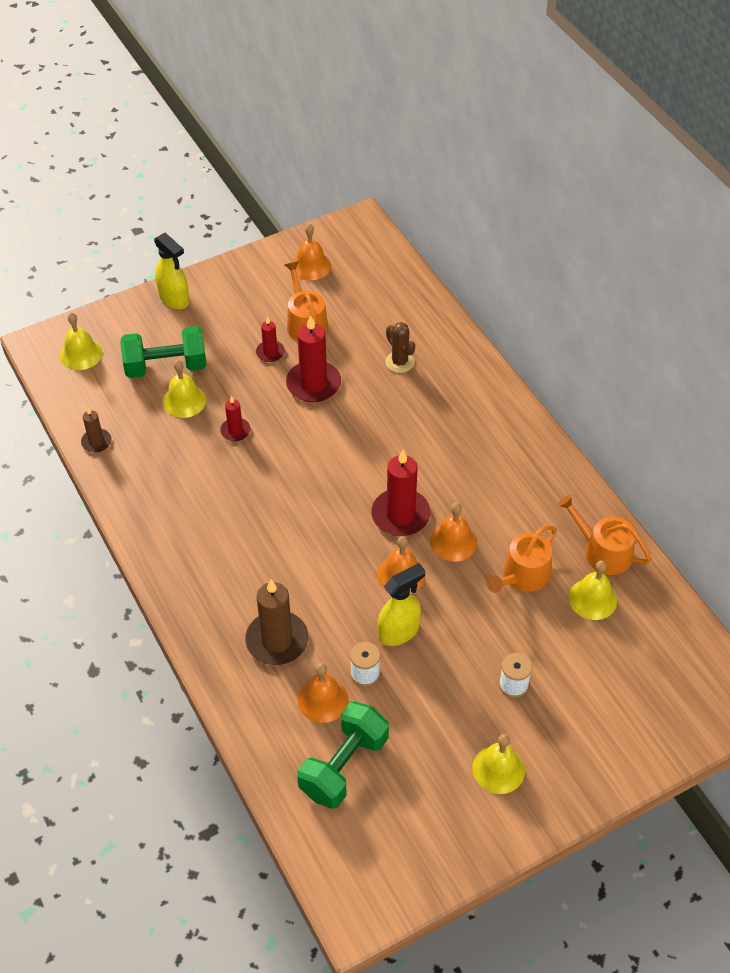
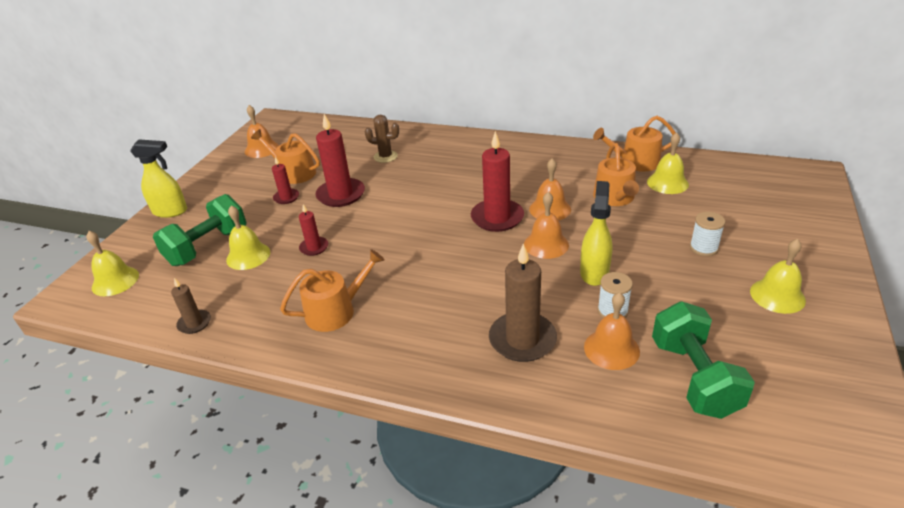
camera: 40 degrees left, 15 degrees down
(189, 508) = (336, 311): none -> orange watering can

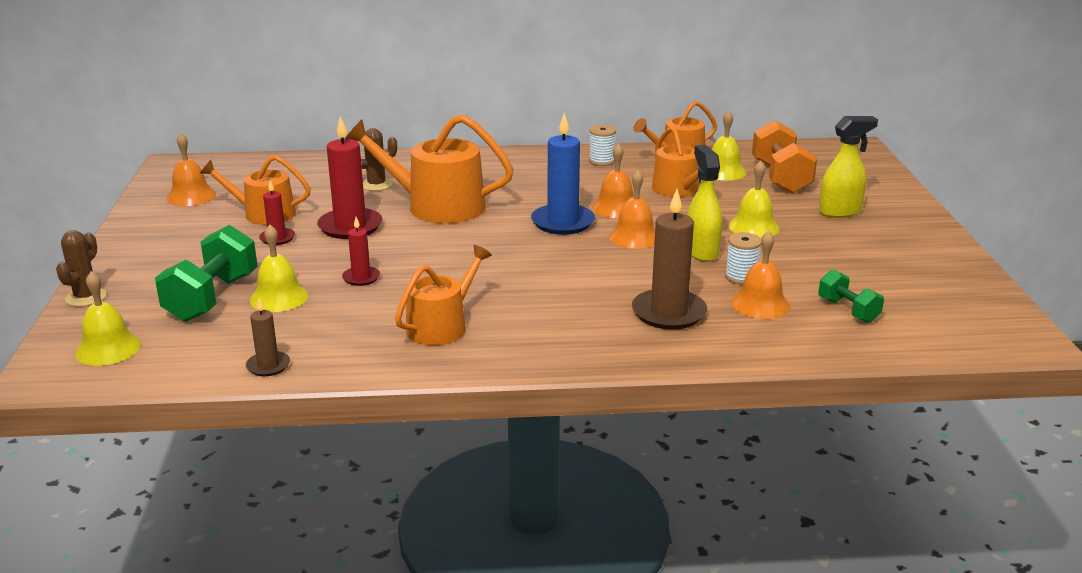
camera: 25 degrees left, 10 degrees down
(137, 230) = (86, 297): none -> brown cactus
(170, 211) = (117, 273): yellow spray bottle -> yellow spray bottle (840, 212)
(413, 184) = (436, 206): none -> orange watering can
(497, 218) = (563, 222): red candle -> blue candle
(694, 377) = (848, 310): green dumbbell -> green dumbbell, size x0.56
(703, 248) = (794, 218): white spool -> white spool (602, 161)
(717, 198) = (780, 178): none -> orange dumbbell
(777, 295) = (882, 242): yellow bell -> yellow bell (753, 227)

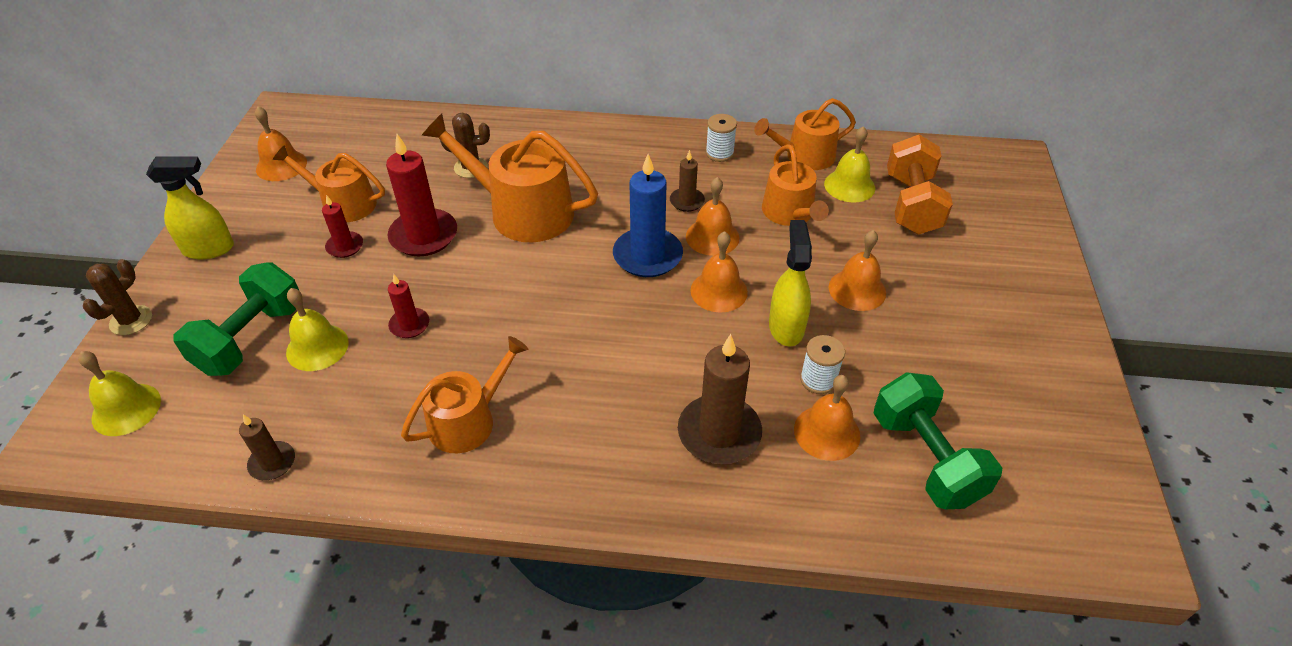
camera: 10 degrees right, 20 degrees up
(584, 190) = (687, 201): none -> brown candle
(753, 227) = (857, 290): yellow bell -> orange bell
(840, 212) = (964, 274): yellow spray bottle -> yellow spray bottle (209, 249)
(848, 310) = (925, 458): green dumbbell -> green dumbbell, size x1.77

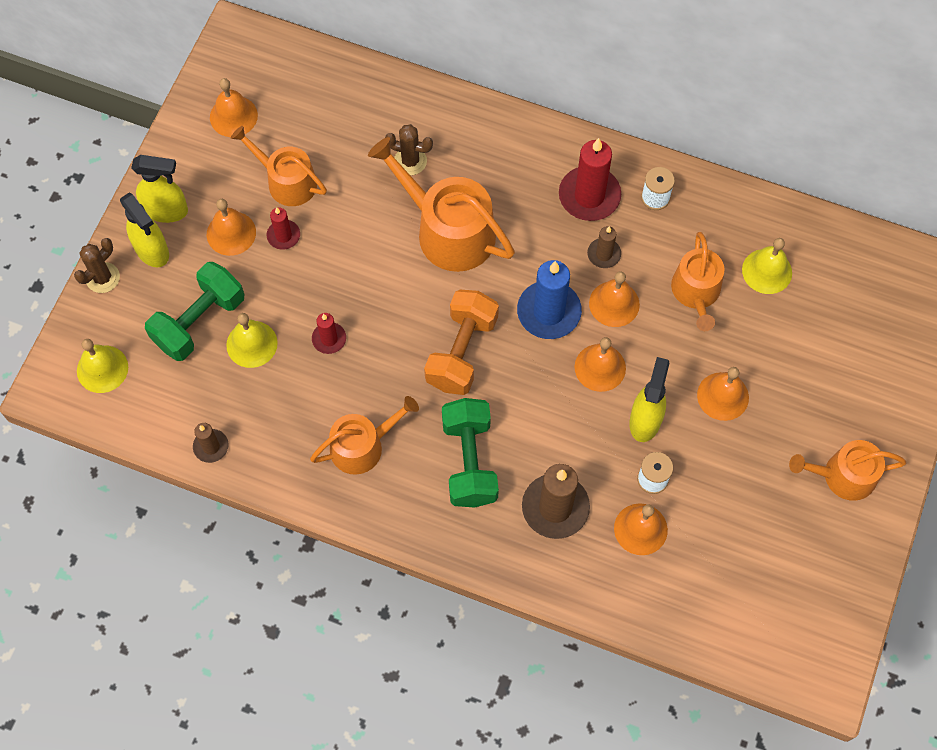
camera: 15 degrees right, 20 degrees up
(192, 285) = (152, 250): none -> yellow spray bottle
(285, 254) = (231, 233): none -> orange bell
(424, 236) = (354, 239): red candle -> red candle (589, 196)
(804, 156) = (738, 222): orange watering can -> orange watering can (843, 476)
(911, 204) = (816, 309): orange dumbbell -> orange dumbbell (461, 352)
(925, 458) = (709, 571): green dumbbell -> green dumbbell (469, 461)

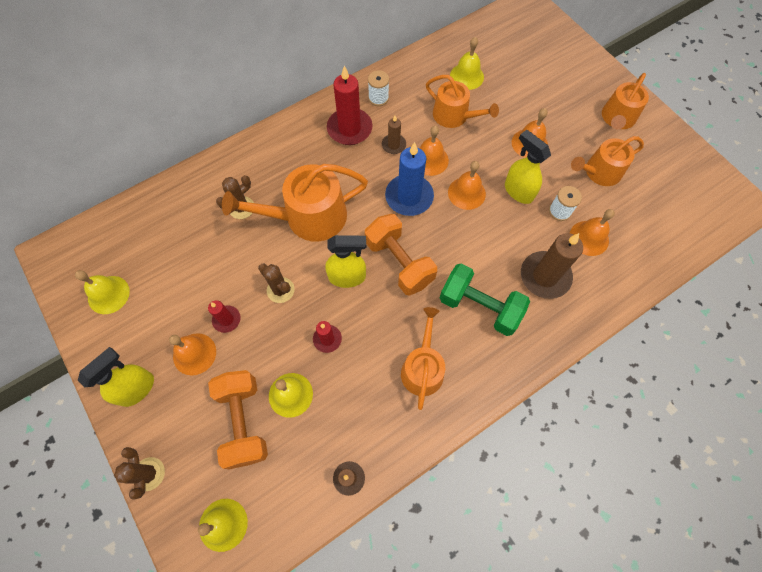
camera: 55 degrees left, 0 degrees up
(152, 250) = (159, 420): yellow spray bottle -> yellow spray bottle (347, 277)
(199, 321) = (244, 421): green dumbbell -> orange dumbbell
(233, 116) = (108, 294): orange bell -> yellow bell
(286, 181) = (188, 291): orange watering can -> orange watering can (599, 172)
(348, 261) = (280, 290): none -> brown cactus

